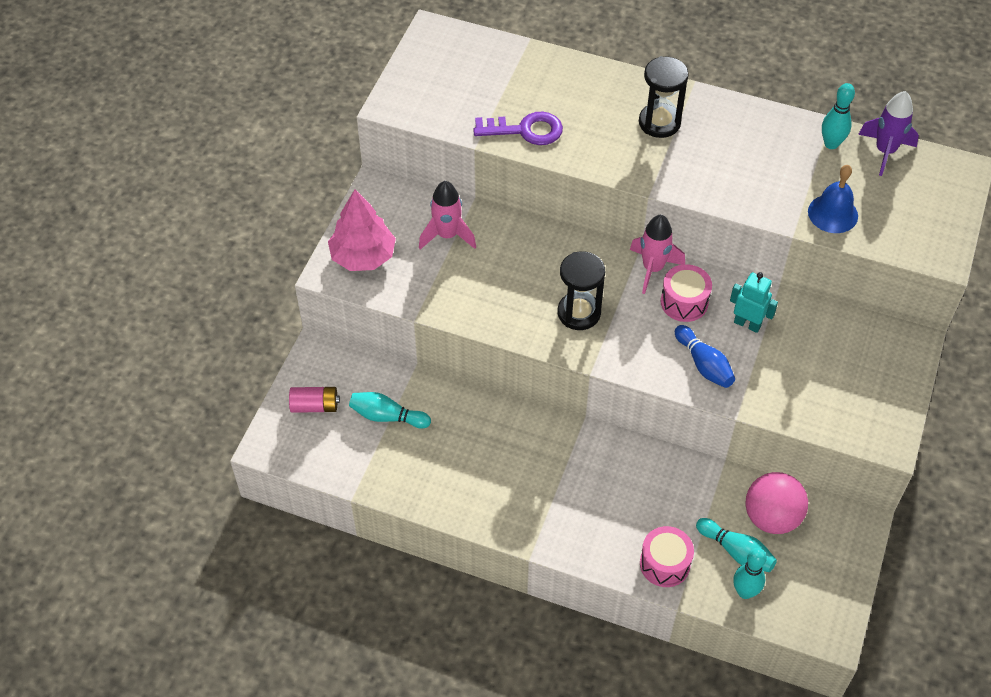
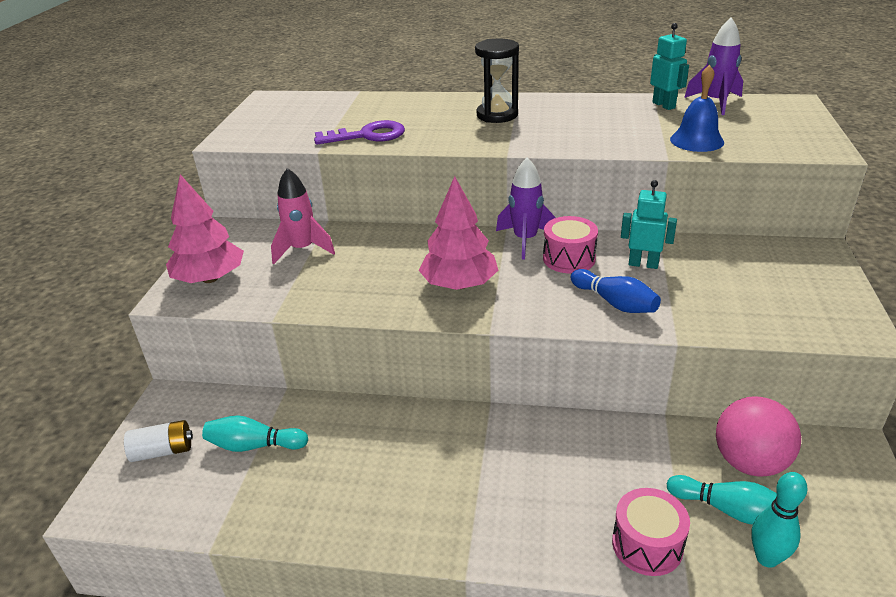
camera: 10 degrees left, 20 degrees down
(315, 406) = (163, 451): pink battery -> white battery
(579, 313) = (459, 284): black hourglass -> pink tree
(652, 268) = (525, 240): pink rocket -> purple rocket
(831, 144) = (664, 105): turquoise bowling pin -> turquoise robot

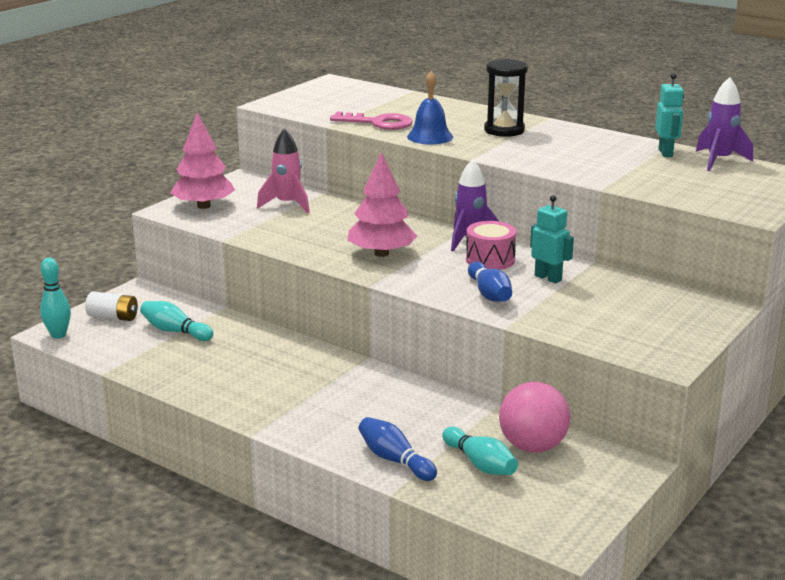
camera: 25 degrees right, 10 degrees down
(367, 135) = (378, 123): purple key -> pink key
(647, 545) = (395, 460): pink drum -> blue bowling pin
(696, 140) = (649, 182): blue bell -> blue bell (430, 136)
(767, 558) = (475, 493): turquoise bowling pin -> turquoise bowling pin (58, 335)

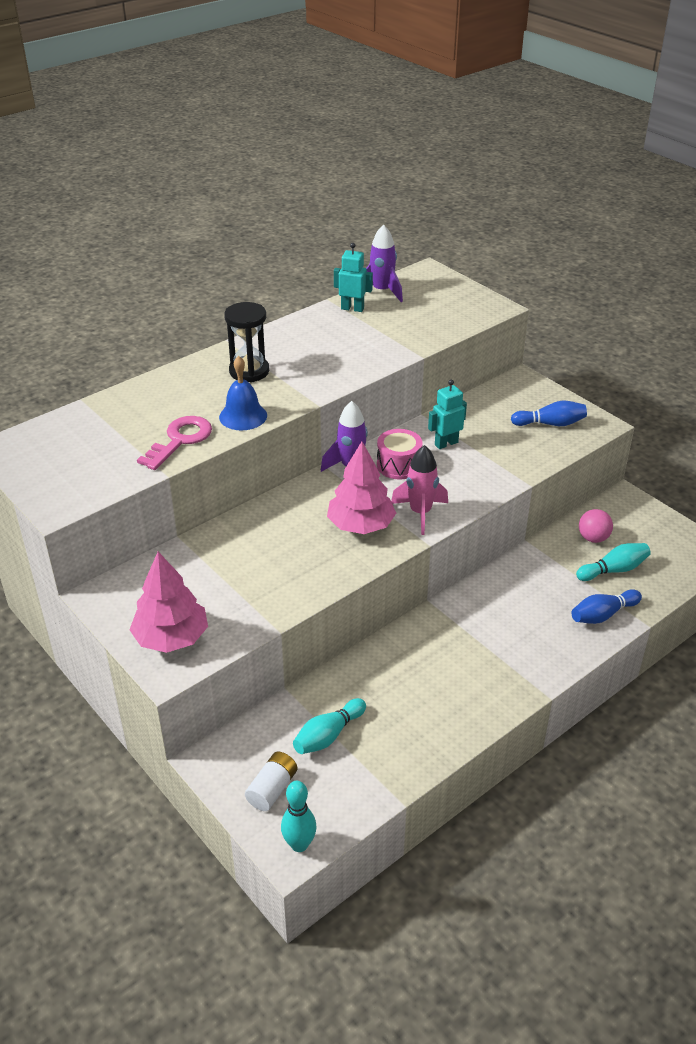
camera: 75 degrees left, 15 degrees up
(287, 205) = (203, 570): pink rocket -> pink rocket (420, 513)
(489, 294) = (467, 480): blue bowling pin -> blue bowling pin (550, 424)
(532, 446) = (593, 538): pink ball -> pink ball, size x0.62

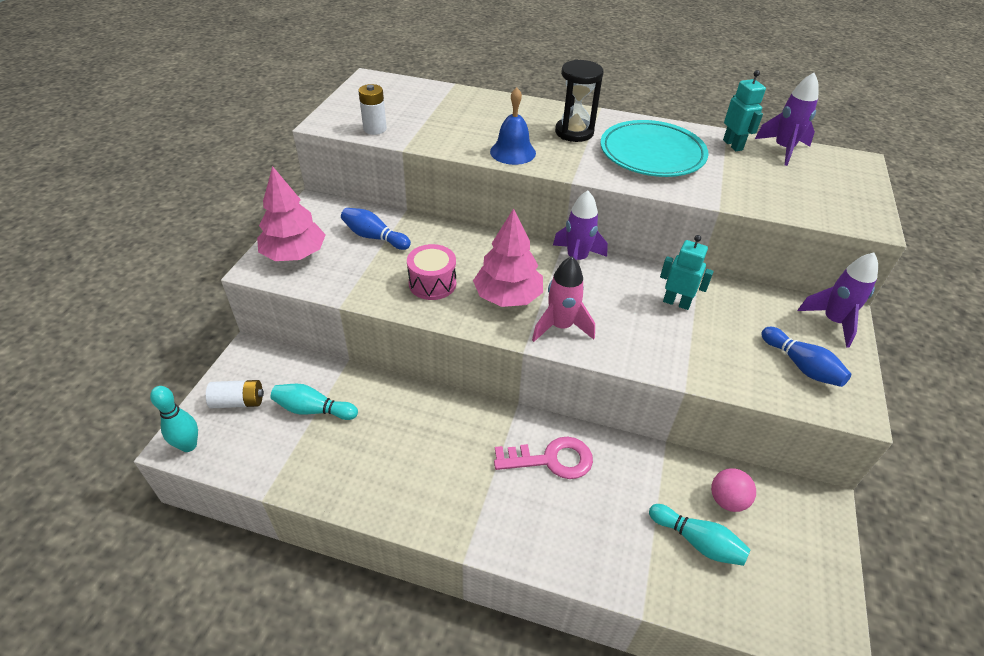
camera: 55 degrees right, 5 degrees up
(109, 480) = (375, 129): none -> white battery
(180, 440) = (451, 138): pink key -> pink key (551, 459)
(323, 350) = (652, 154): none -> turquoise plate
(399, 465) = (611, 286): pink drum -> pink drum (432, 283)
(524, 387) = (833, 322): none -> purple rocket
(603, 615) = (619, 560): blue bowling pin -> blue bowling pin (374, 237)

